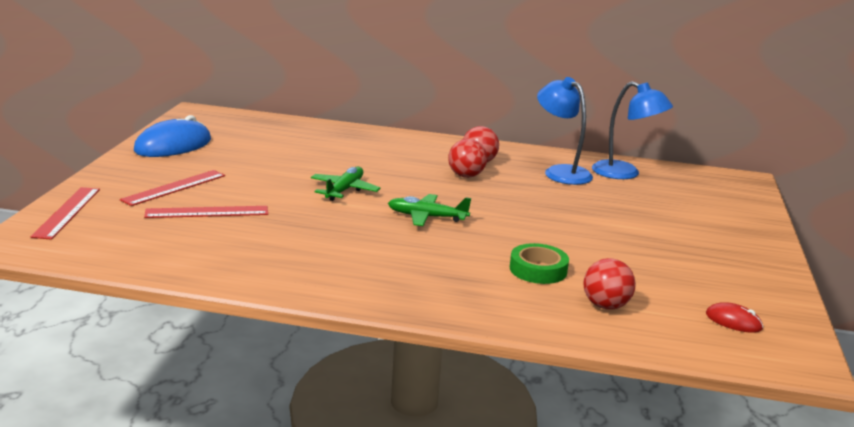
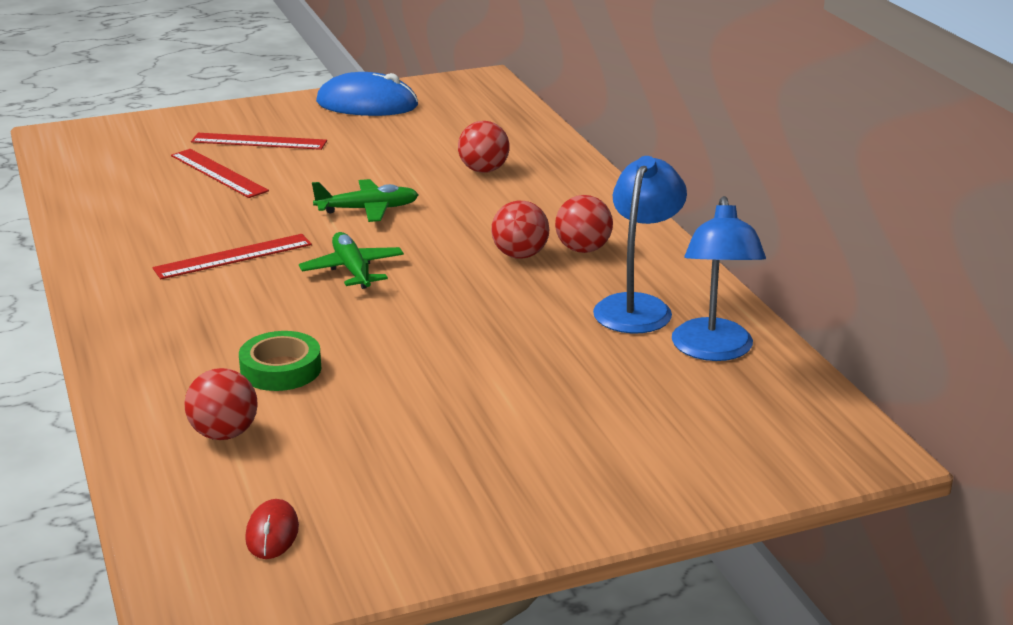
camera: 60 degrees right, 5 degrees up
(67, 212) = (144, 127): red ruler -> red ruler (233, 256)
(337, 150) = (484, 170): none -> red ball

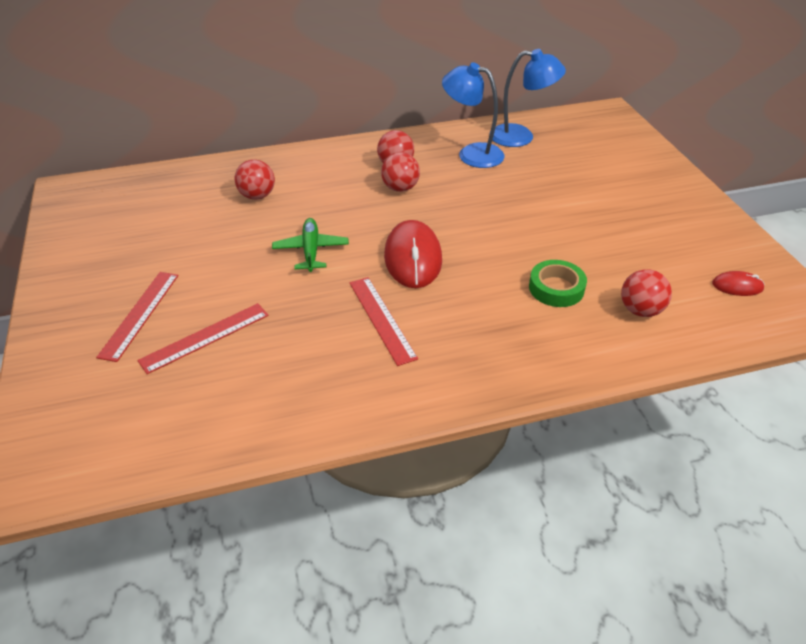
camera: 85 degrees left, 15 degrees up
(352, 270) = (413, 258): green plane -> red mouse
(367, 104) = (84, 250): blue mouse -> none

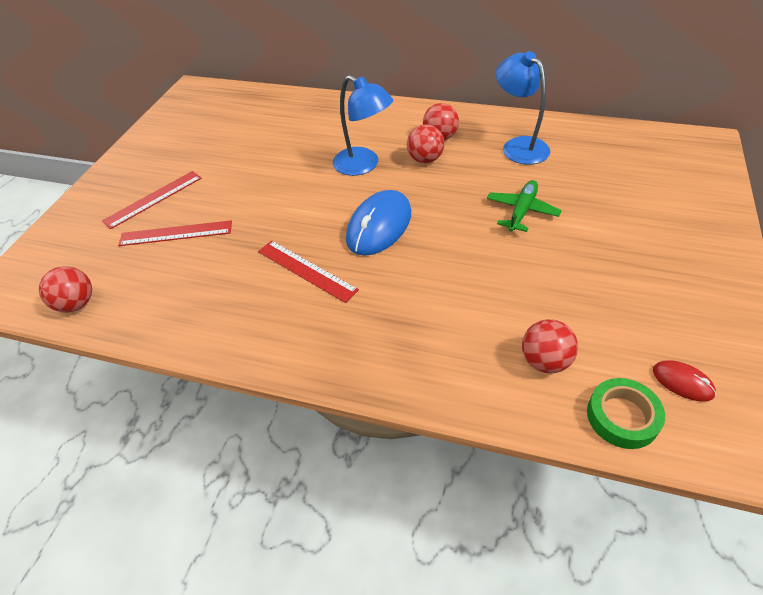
camera: 35 degrees right, 5 degrees up
(257, 196) = (309, 132): red ball -> red ball (77, 304)
(311, 250) = (307, 191): green plane -> green plane (522, 211)
(381, 319) = (306, 270): red ruler -> red ruler turned 60 degrees counterclockwise
(413, 258) = (379, 226): red mouse -> blue mouse
(521, 137) = (583, 143): blue lamp -> blue lamp (363, 165)
(556, 288) = (480, 304): green tape -> green tape (622, 417)

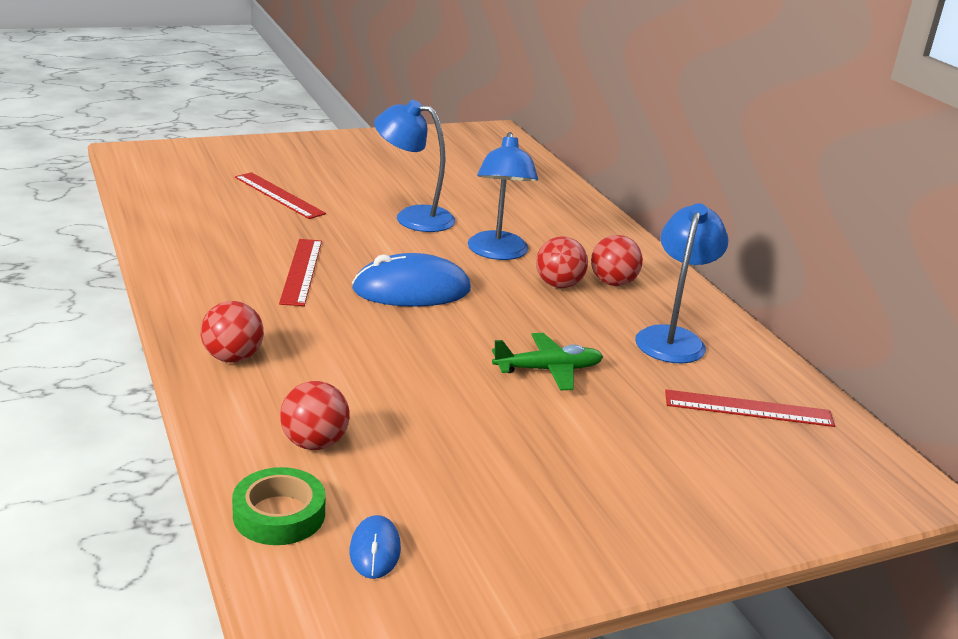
camera: 45 degrees right, 20 degrees down
(77, 304) = (150, 186): red ball -> red ball (233, 358)
(153, 199) = (311, 170): red ruler -> red ruler (748, 408)
(279, 180) = (413, 217): none -> blue lamp
(682, 382) = (375, 550): red mouse -> blue mouse

